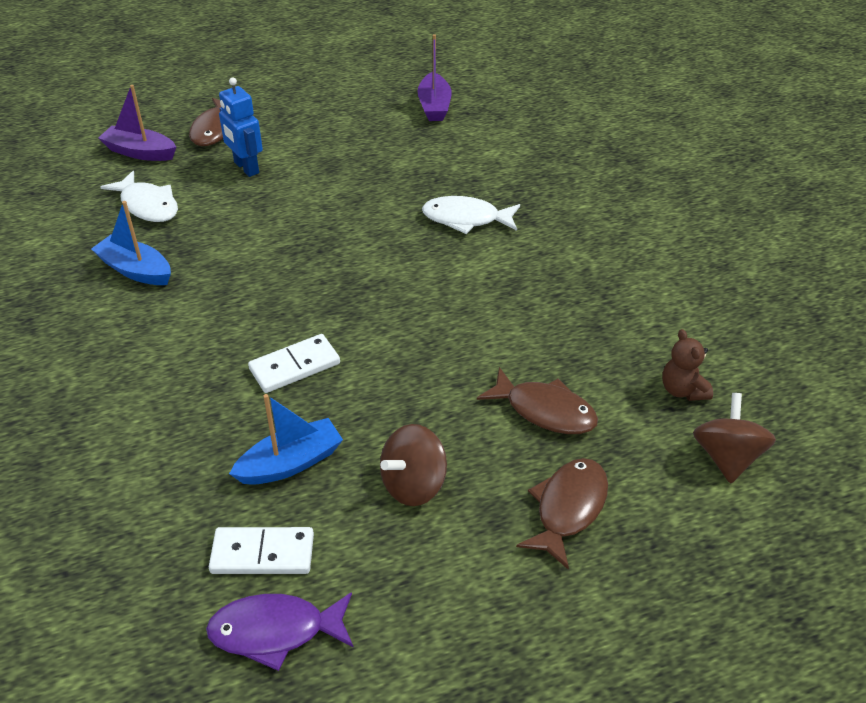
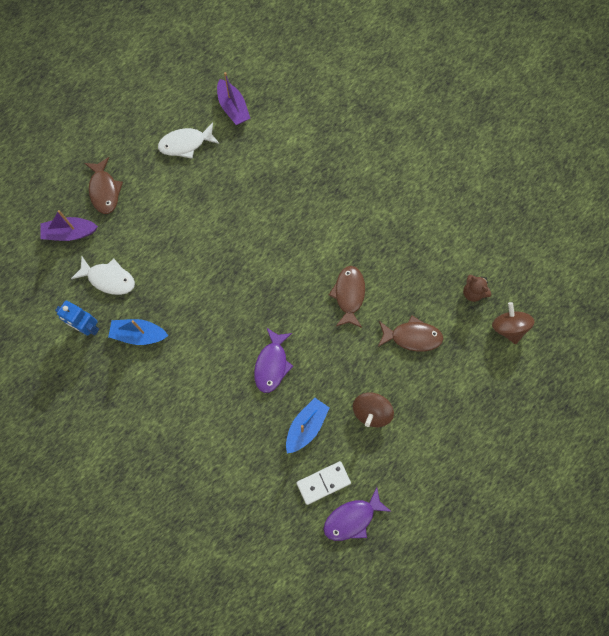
camera: 25 degrees left, 30 degrees up
(246, 168) = (148, 219): blue robot -> blue robot (87, 327)
(294, 366) = (272, 364): white domino -> purple fish
(466, 219) = (305, 209): white fish -> white fish (185, 144)
(568, 509) = (448, 392): brown fish -> brown fish (349, 295)

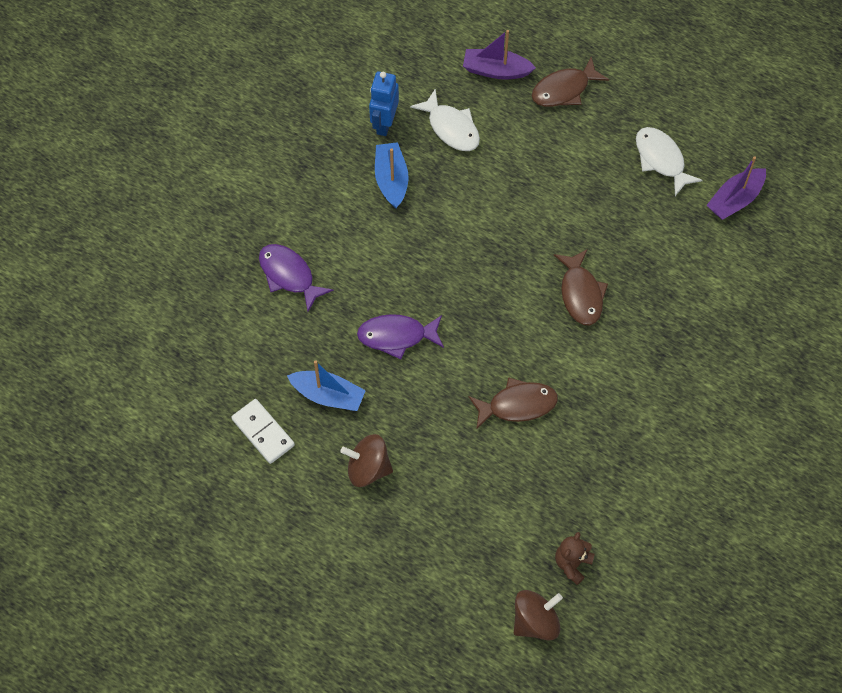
camera: 75 degrees right, 10 degrees down
(70, 233) = (496, 70): purple boat -> purple boat turned 60 degrees counterclockwise
(108, 279) = (451, 128): white fish -> white fish turned 45 degrees counterclockwise
(352, 518) = (227, 476): purple fish -> purple fish (289, 275)
(412, 337) = (484, 497): brown fish -> brown fish (580, 294)

